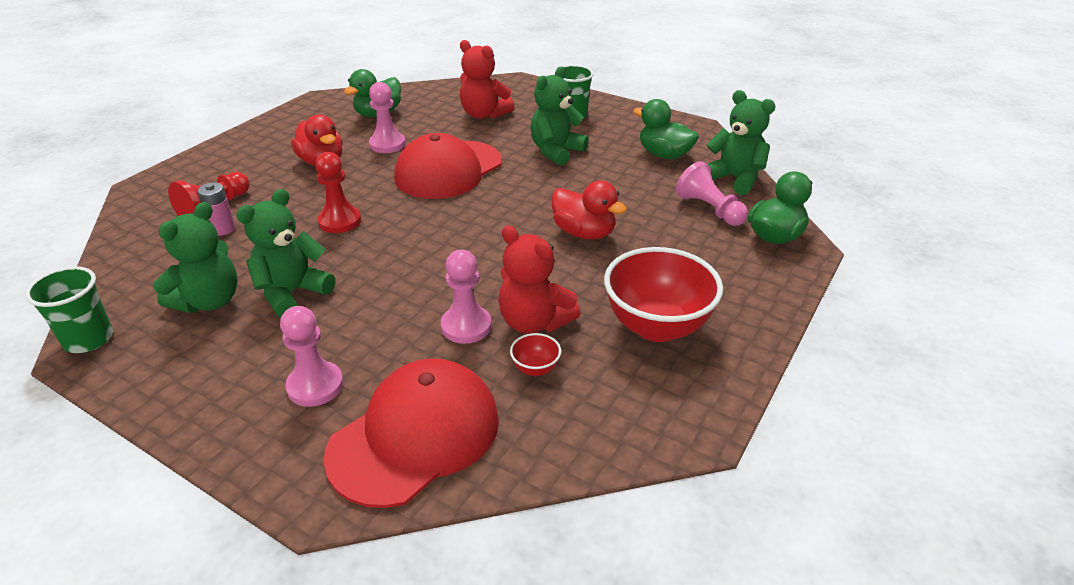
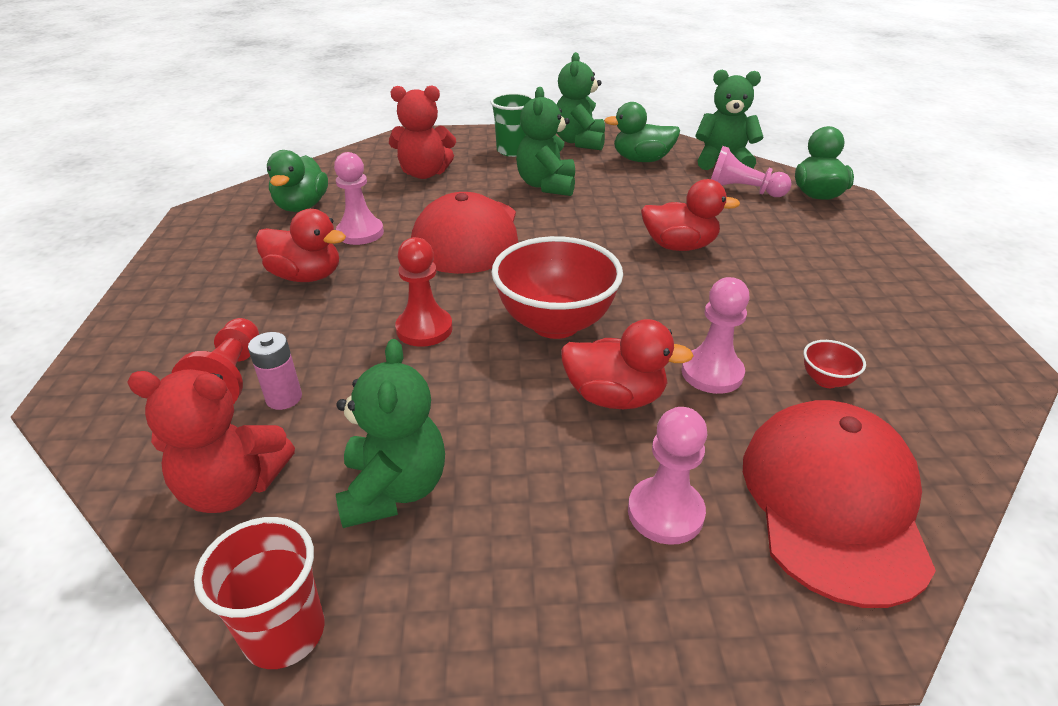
camera: 35 degrees left, 0 degrees up
(88, 339) = (284, 632): green cup -> red cup
(292, 293) = (485, 428): green teddy bear -> green teddy bear (579, 142)
(385, 311) = (615, 397): none -> red duck
(534, 322) = (760, 340): red teddy bear -> red teddy bear (233, 487)
(657, 326) = (852, 298): red bowl -> red bowl (555, 323)

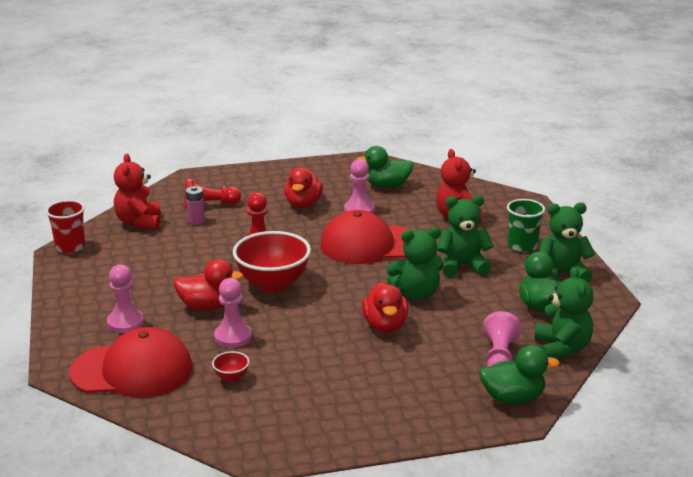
camera: 80 degrees right, 10 degrees down
(394, 489) = (139, 256): green teddy bear -> green teddy bear (416, 294)
(615, 397) = (207, 306): red duck -> red duck turned 90 degrees counterclockwise

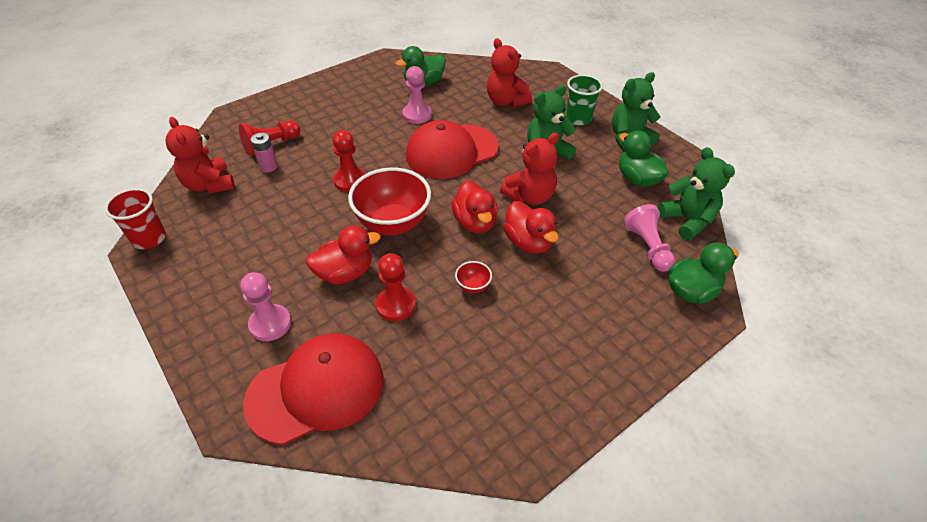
camera: 25 degrees left, 20 degrees up
(231, 377) = (427, 360): red bowl -> red bowl (473, 286)
(233, 337) = (395, 305): pink pawn -> red pawn
(303, 204) = (362, 121): red duck -> red duck (475, 222)
(416, 294) = (530, 196): green teddy bear -> red teddy bear

